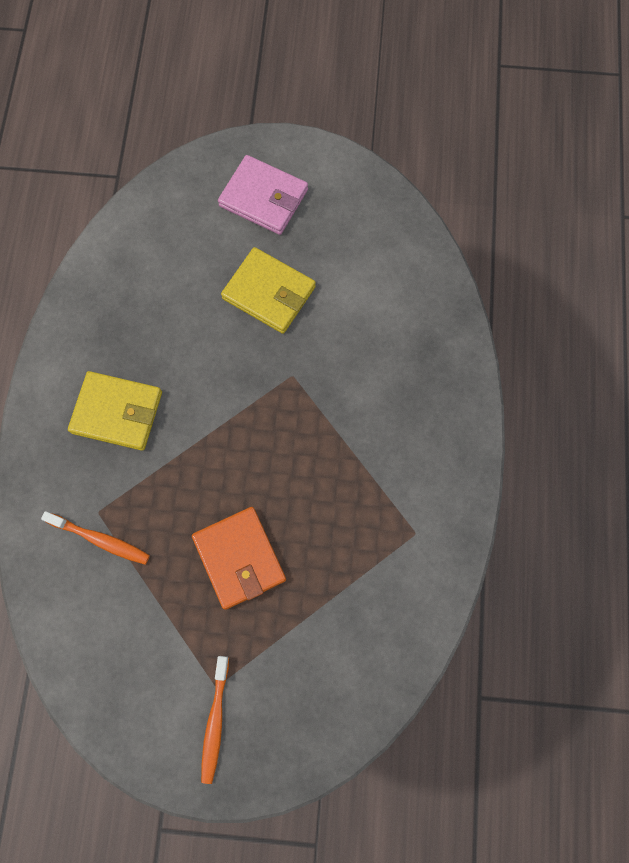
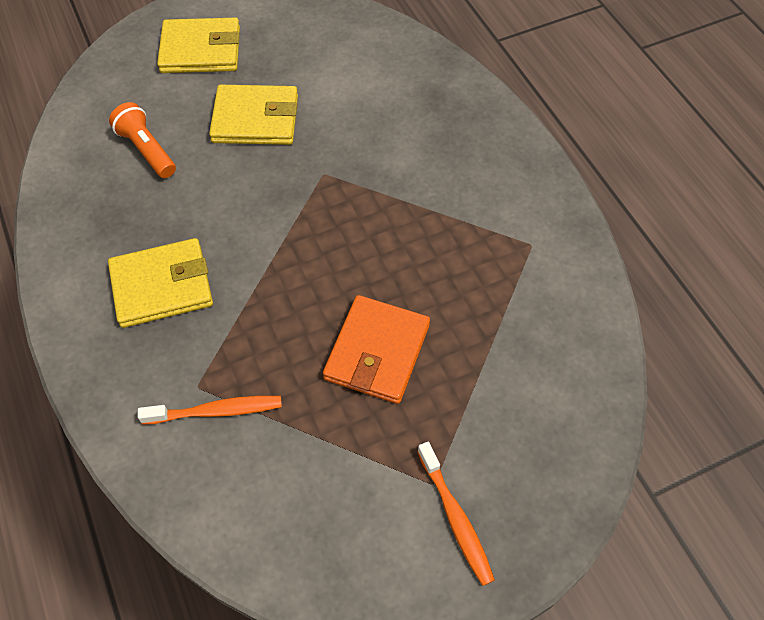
camera: 30 degrees left, 15 degrees down
(169, 279) = (146, 150): none -> orange flashlight
(239, 558) = (377, 352): orange wallet -> orange wallet turned 75 degrees clockwise
(263, 198) = (201, 50): pink wallet -> yellow wallet

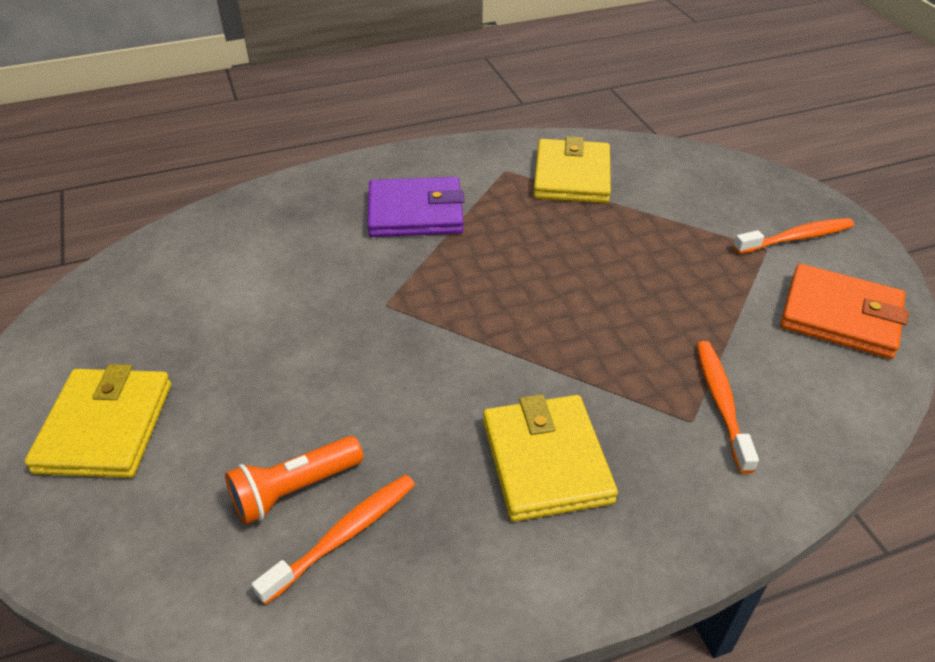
camera: 85 degrees left, 15 degrees down
(110, 180) = (344, 535): none -> orange toothbrush
(255, 119) = (274, 365): yellow wallet -> yellow wallet (572, 176)
(377, 352) = (631, 275): orange wallet -> orange wallet (840, 316)
(448, 180) = (415, 213): none -> purple wallet

